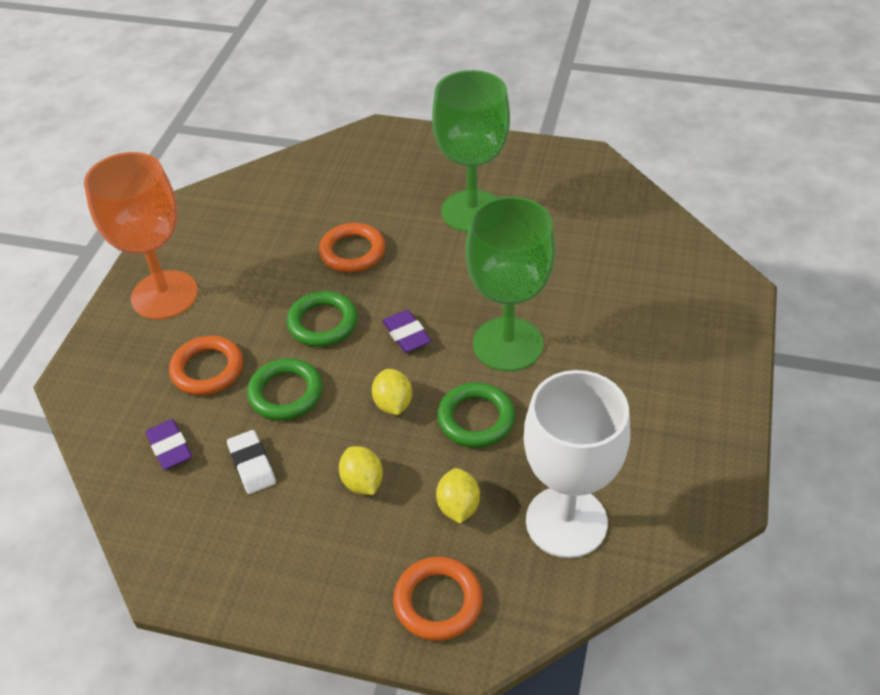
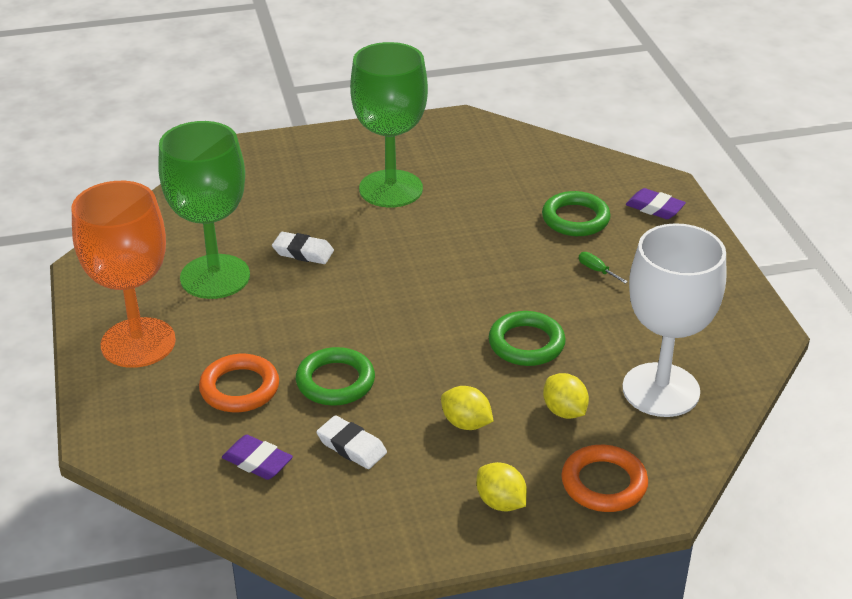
camera: 30 degrees left, 10 degrees down
(323, 323) = (323, 316): green ring -> green ring (575, 219)
(352, 252) = (303, 252): orange ring -> white eraser
(393, 404) = (443, 357): yellow lemon -> yellow lemon (500, 502)
(406, 334) = (411, 301): purple eraser -> purple eraser (654, 208)
(508, 344) = (508, 280): green goblet -> green goblet (215, 277)
(599, 363) = (596, 270): none -> green screwdriver

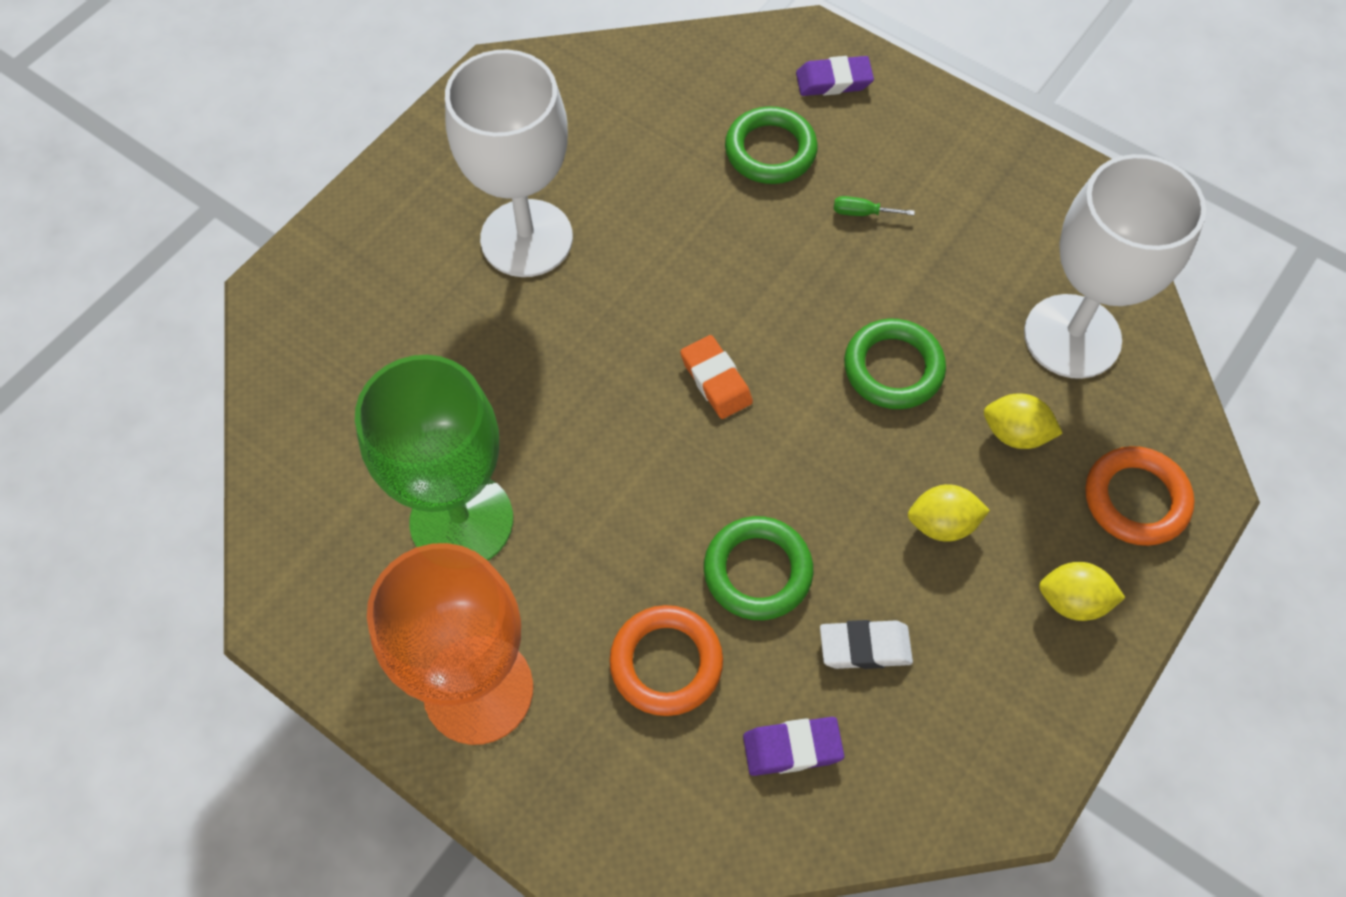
camera: 40 degrees left, 25 degrees up
(303, 252) = (526, 407): white eraser -> none
(391, 189) = (526, 238): green goblet -> white goblet
(417, 294) = (716, 380): none -> orange eraser

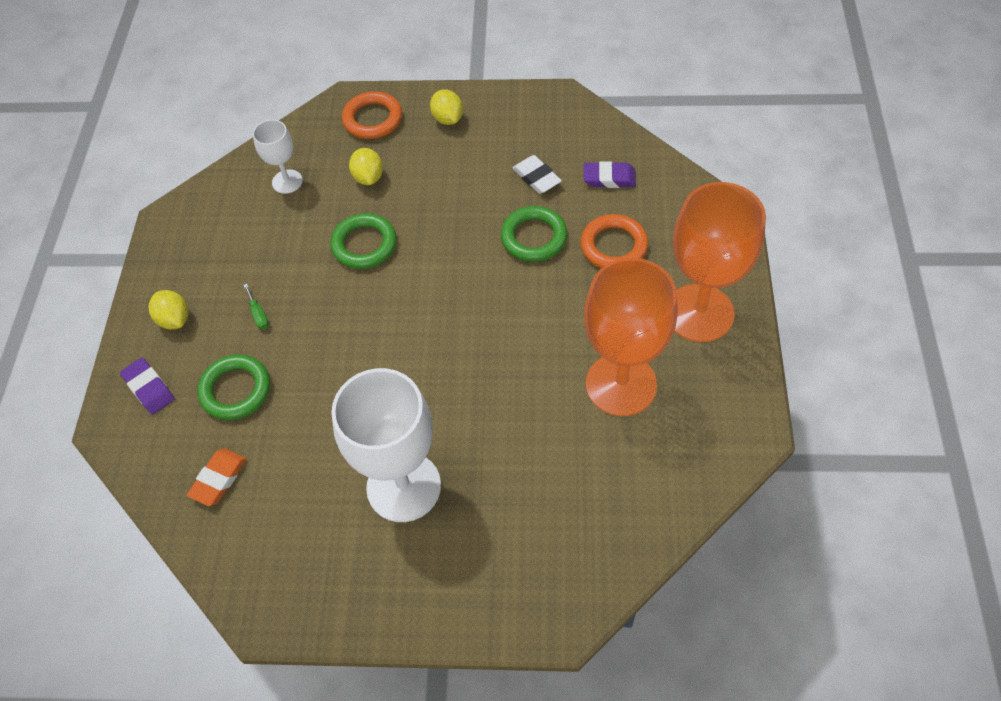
camera: 120 degrees left, 5 degrees down
(461, 520) = (621, 384): green goblet -> orange goblet
(716, 380) = (434, 319): orange eraser -> orange eraser (218, 479)
(792, 748) = (609, 178): purple eraser -> purple eraser turned 45 degrees counterclockwise
(942, 524) = (445, 181): yellow lemon -> yellow lemon (174, 319)
(1072, 336) = (287, 181): white goblet -> white goblet, size x0.50

